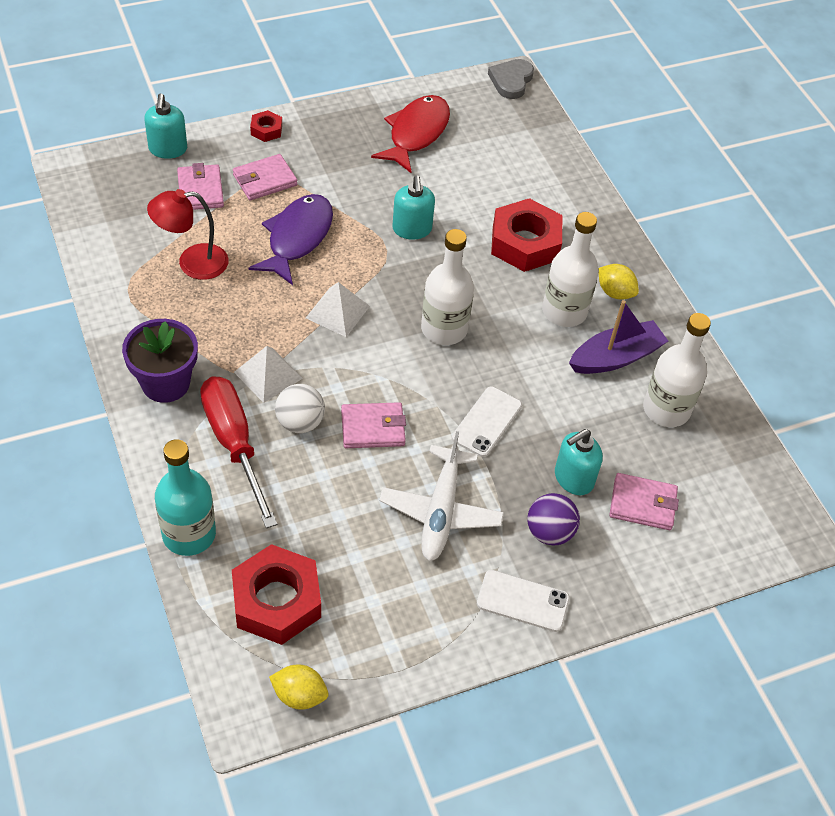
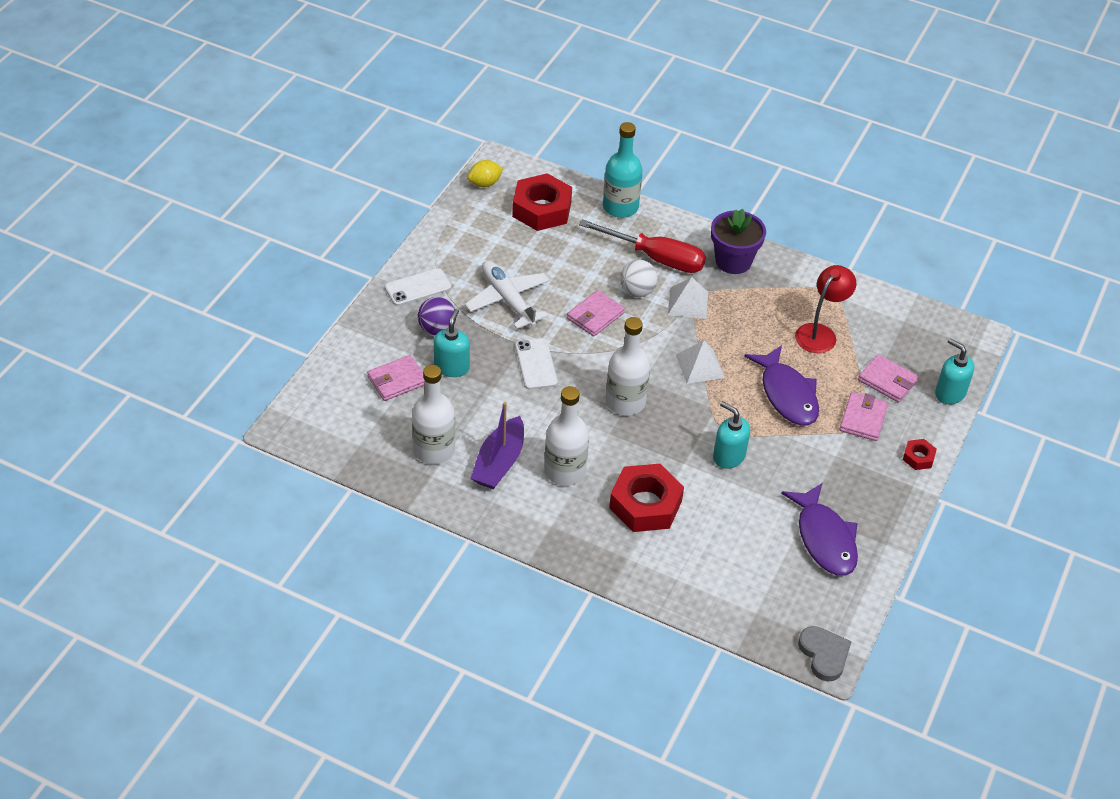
camera: 140 degrees right, 5 degrees down
(416, 133) = (824, 539): red fish -> purple fish
(615, 292) = (546, 512): yellow lemon -> none

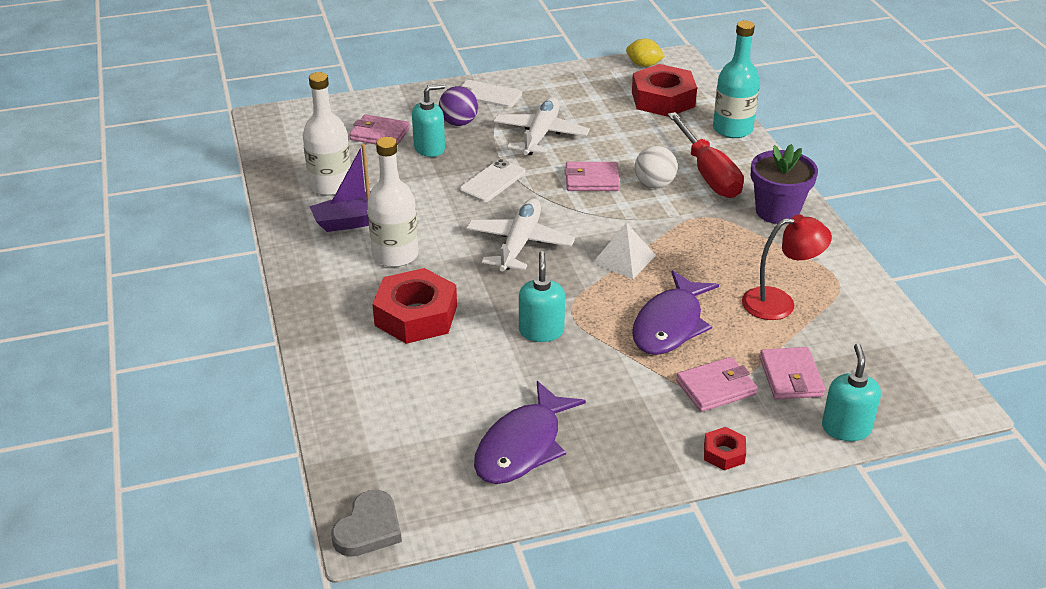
camera: 50 degrees right, 10 degrees down
(625, 402) = (519, 244): white bottle -> white plane
(688, 303) = (686, 215): white pyramid -> none

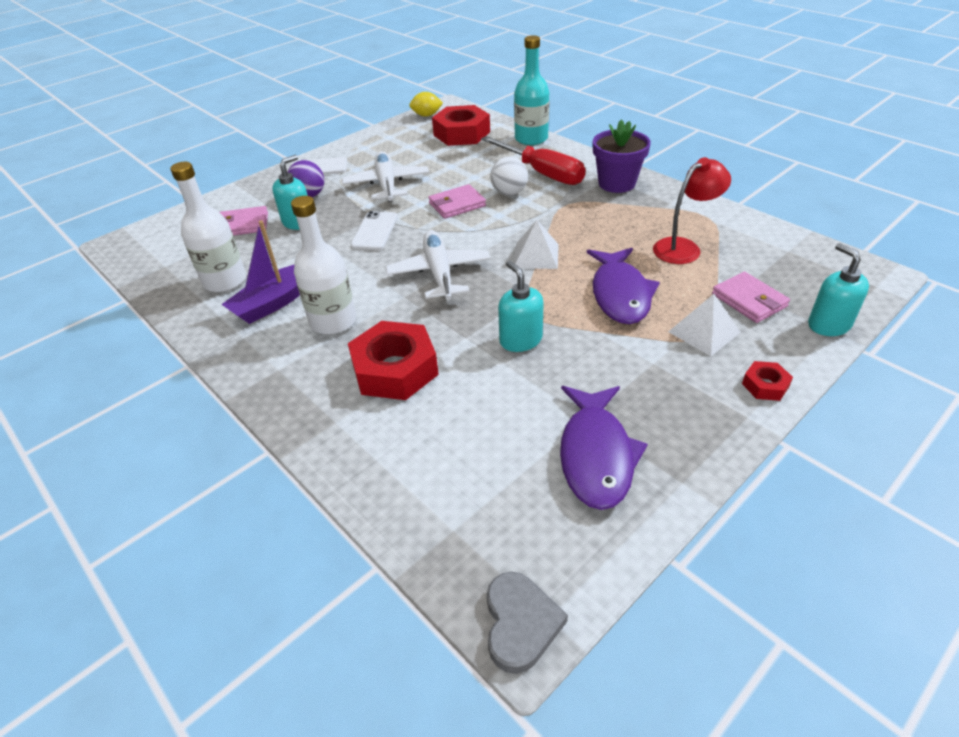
camera: 25 degrees left, 5 degrees up
(716, 387) = (704, 332): pink wallet -> white pyramid

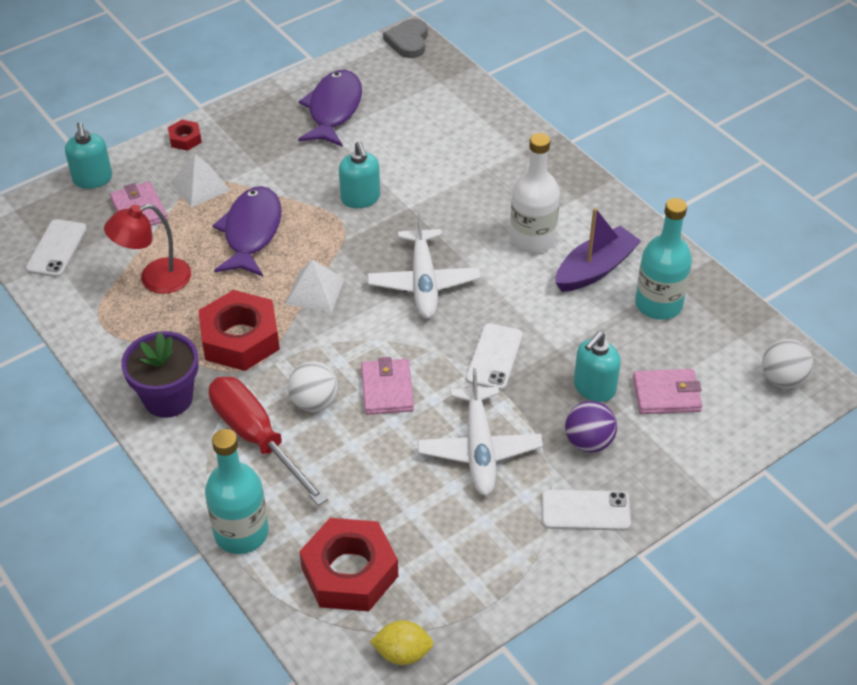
camera: 175 degrees left, 5 degrees up
(145, 243) = (783, 379): none -> white ball
(225, 281) = (658, 304): white bottle -> turquoise bottle
(395, 369) = (473, 186): red nut -> red nut (240, 339)
(457, 205) = (387, 389): pink wallet -> pink wallet turned 75 degrees counterclockwise
(796, 259) = (57, 248): none -> white phone

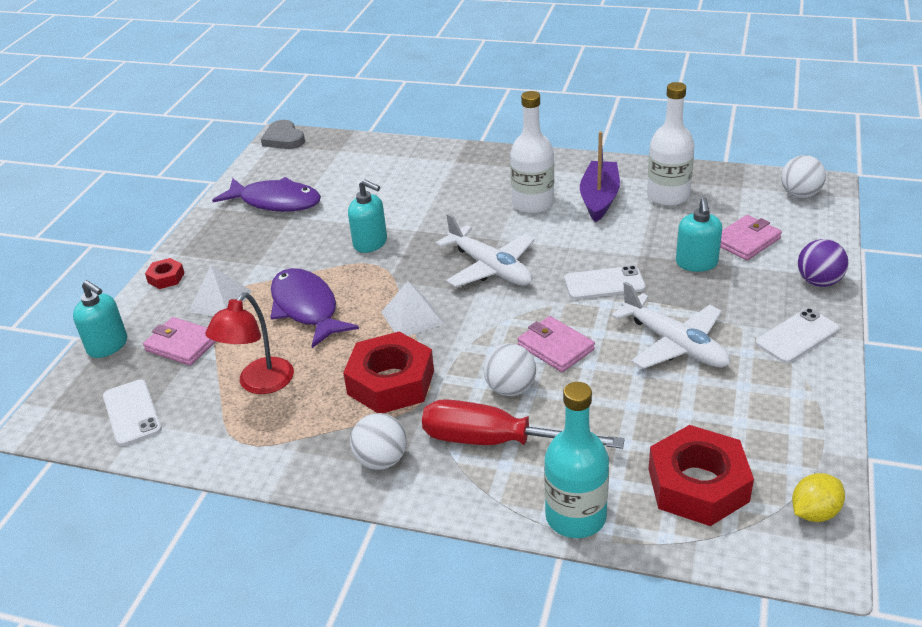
camera: 35 degrees left, 10 degrees down
(168, 398) = (381, 460): purple flower pot -> white ball
(333, 109) = (275, 202): purple fish -> purple fish turned 135 degrees clockwise
(494, 357) = (604, 283): white phone -> white phone turned 75 degrees counterclockwise
(588, 442) = (739, 295): purple ball -> purple ball (819, 282)
(658, 304) = (668, 196): turquoise bottle -> white bottle

